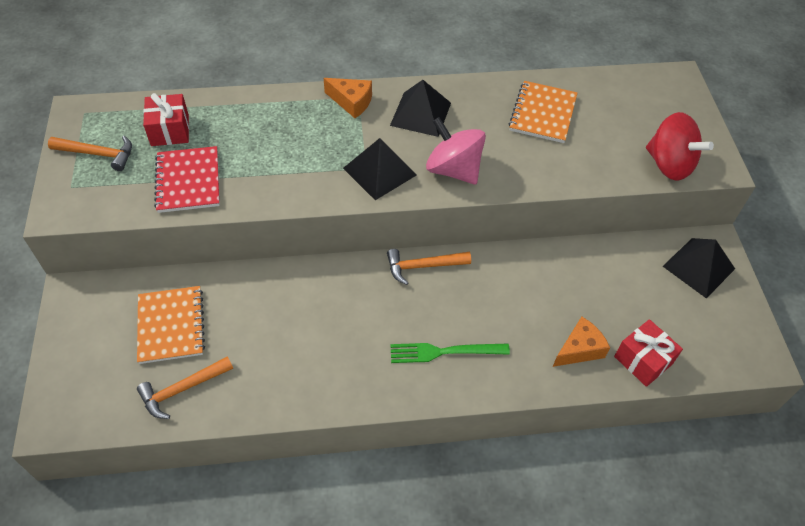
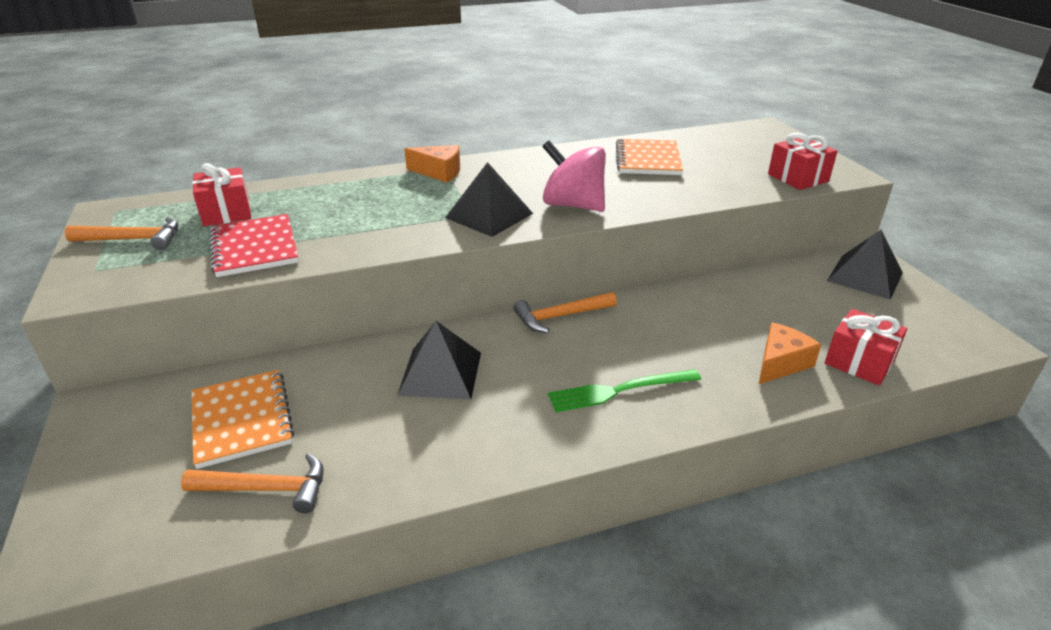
camera: 10 degrees left, 20 degrees down
(182, 389) = (266, 489): orange hammer -> orange hammer turned 135 degrees counterclockwise
(420, 114) = (518, 172): black pyramid -> black pyramid (440, 373)
(669, 164) = (798, 178): red spinning top -> red gift

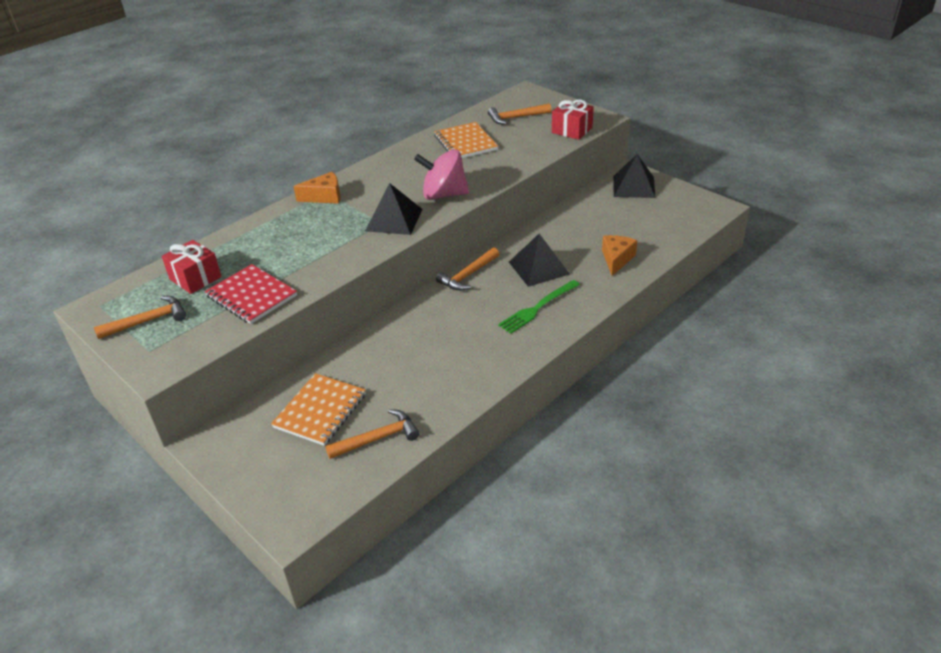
camera: 25 degrees left, 5 degrees up
(242, 419) = (320, 411): orange notebook -> orange notebook turned 75 degrees clockwise
(440, 373) = (422, 337): black pyramid -> black pyramid (538, 268)
(732, 149) = (516, 118): none -> orange hammer
(859, 362) = (657, 243): red gift -> none

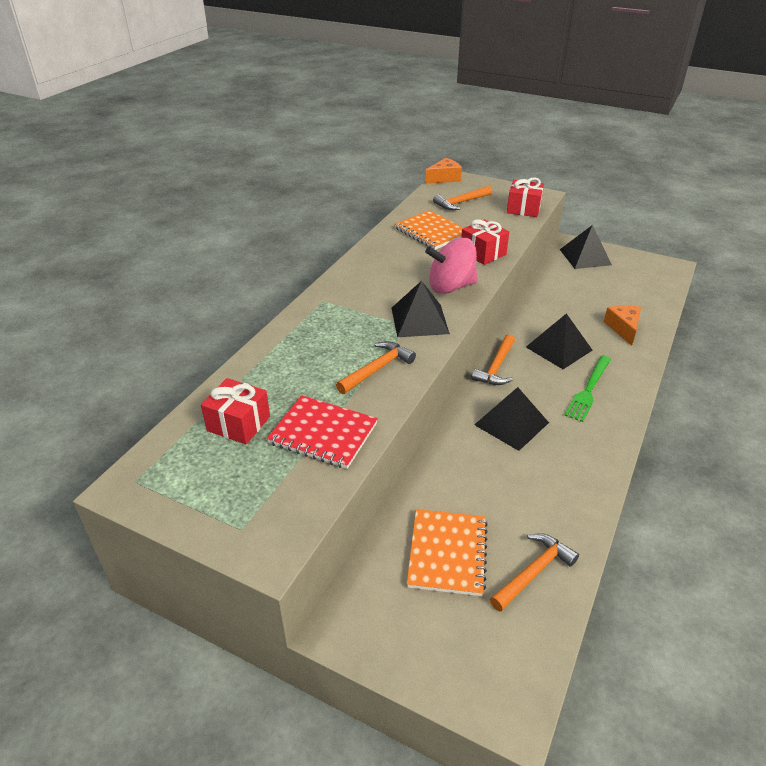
camera: 20 degrees left, 0 degrees up
(148, 321) = (213, 490): orange hammer -> orange hammer (377, 369)
(324, 196) = (325, 306): orange cheese -> orange cheese (444, 178)
(446, 324) = (511, 423): none -> black pyramid
(497, 168) = (483, 253): none -> red gift

